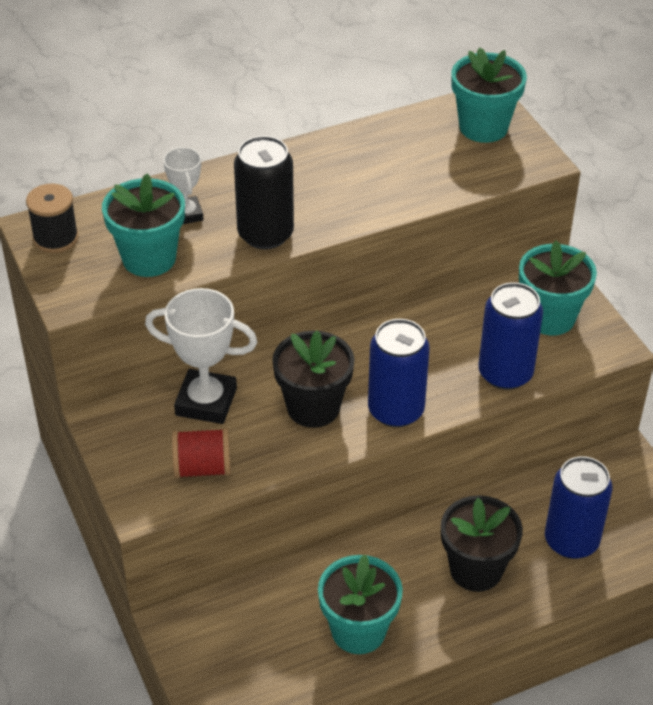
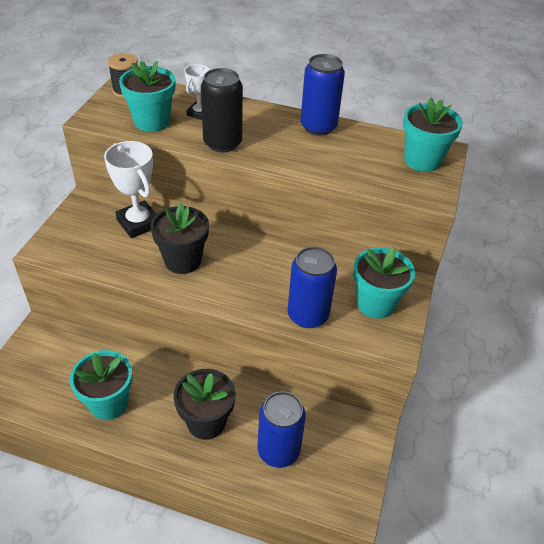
camera: 40 degrees right, 0 degrees up
(202, 468) = (93, 251): red spool -> none
(396, 410) = (221, 291): blue can -> blue can (318, 127)

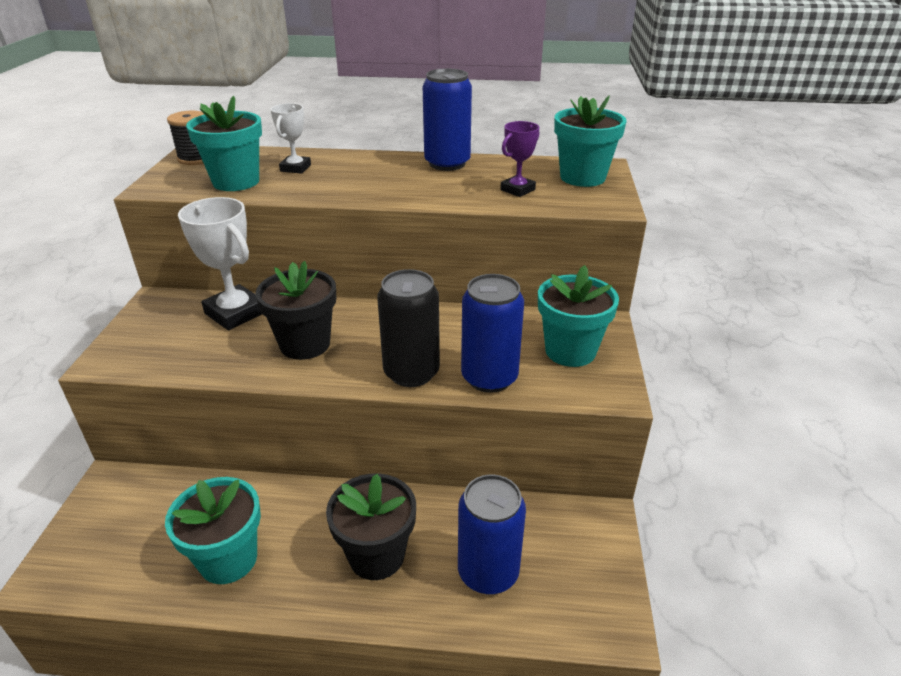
camera: 10 degrees left, 10 degrees down
(222, 143) = (333, 190): black can -> black can (411, 372)
(364, 166) = (517, 190): none -> purple trophy

